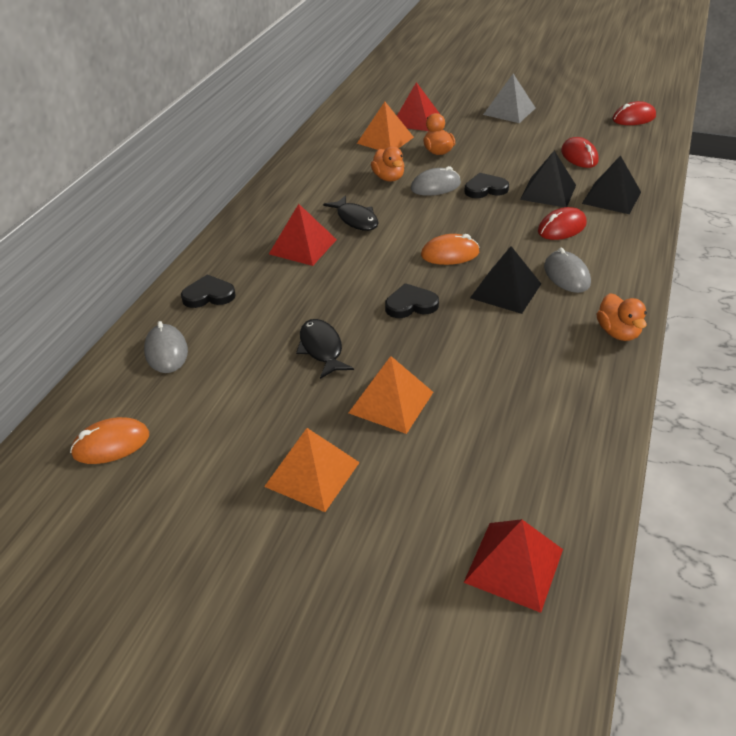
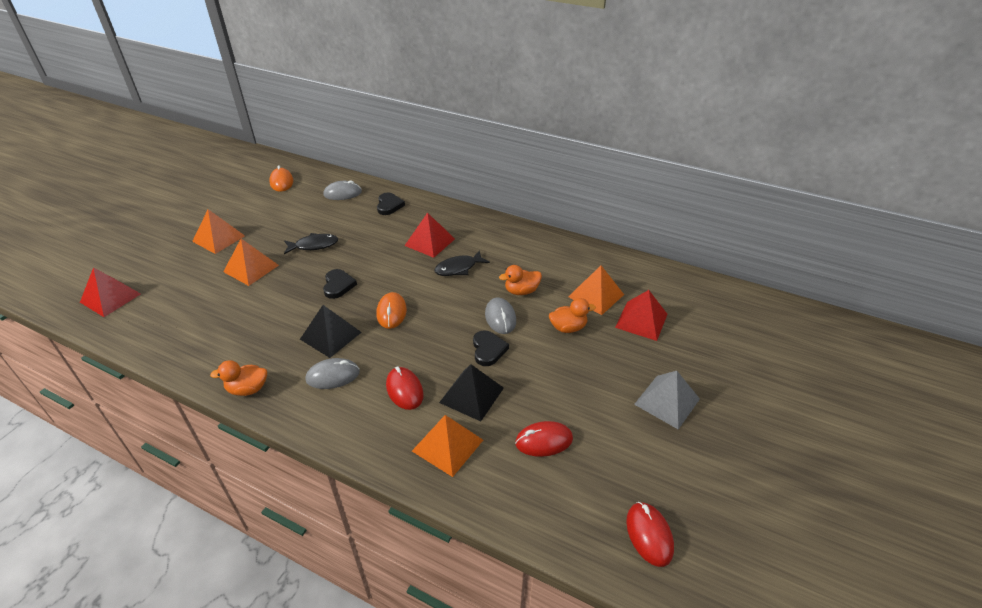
camera: 95 degrees right, 0 degrees up
(611, 197) = (447, 445): black pyramid -> orange pyramid

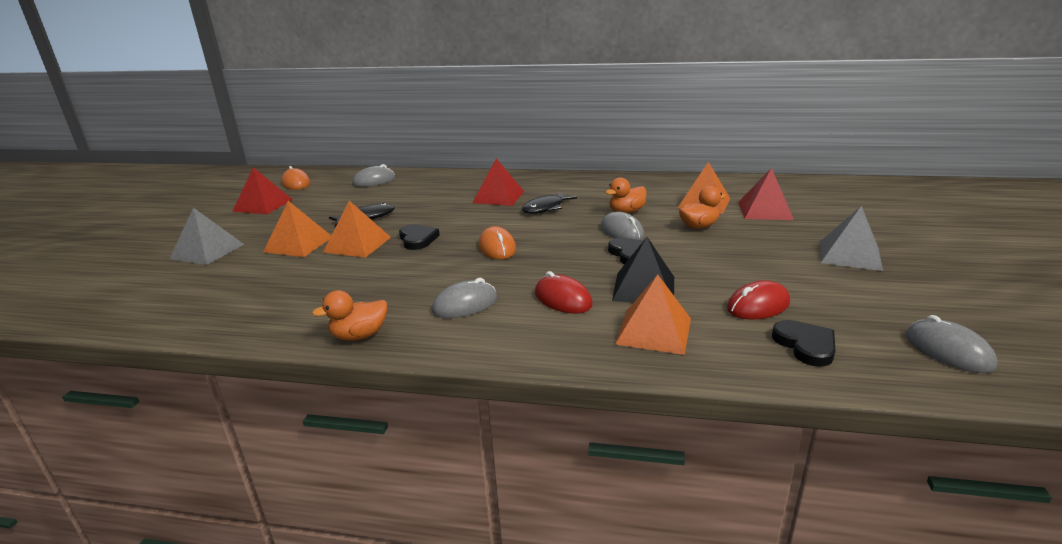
camera: 15 degrees left, 15 degrees down
(110, 298) = (112, 296): red pyramid -> red pyramid (263, 205)
(186, 260) = (207, 251): none -> grey pyramid
(219, 238) = (242, 230): orange pyramid -> orange pyramid (357, 244)
(330, 335) = (437, 275): black pyramid -> none
(389, 205) = (433, 181): black heart -> black heart (805, 345)
(649, 535) = (948, 351): red mouse -> grey mouse

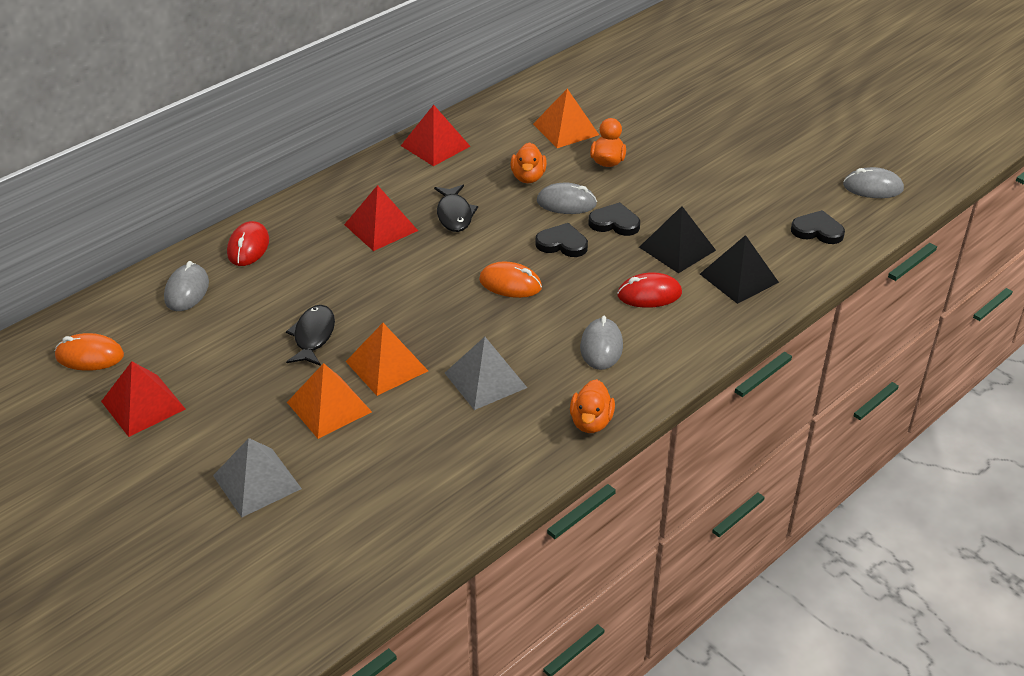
camera: 55 degrees left, 15 degrees up
(417, 239) = (426, 323): black heart -> black heart (562, 244)
(654, 331) = (739, 278): orange pyramid -> black pyramid
(758, 306) = (756, 216): red mouse -> red mouse (248, 247)
(765, 210) = (621, 113): red pyramid -> red pyramid (435, 146)
(850, 255) = (736, 133): grey pyramid -> grey pyramid (485, 380)

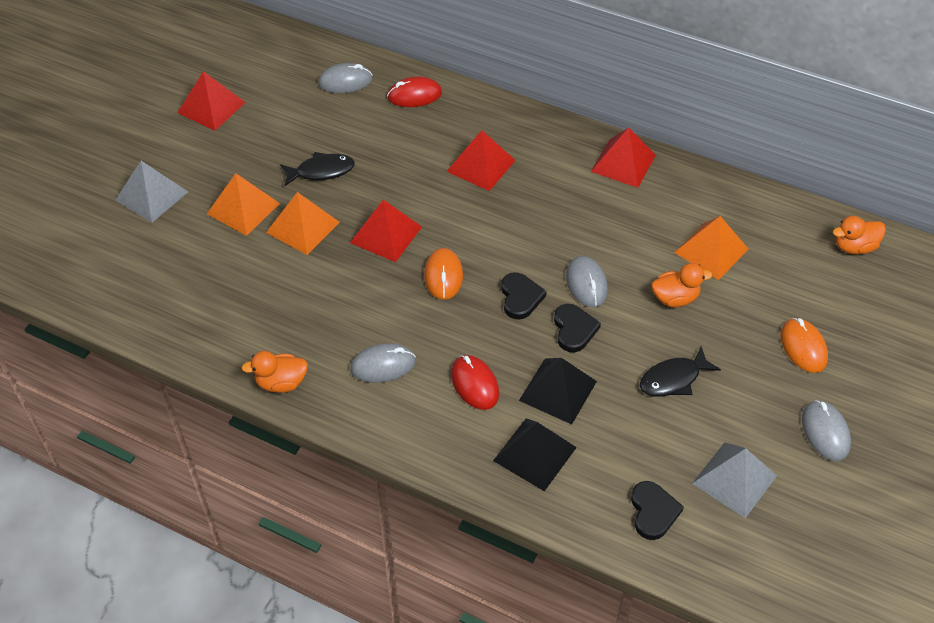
camera: 70 degrees right, 10 degrees up
(89, 356) = (252, 60): orange mouse -> orange mouse (803, 347)
(434, 309) = (386, 234): none -> red pyramid
(454, 214) = (524, 208): black fish -> black fish (673, 379)
(485, 380) = (309, 295): grey pyramid -> grey pyramid (734, 479)
(528, 177) = (612, 244): orange duck -> orange duck (854, 247)
(872, 187) = (769, 555): grey mouse -> grey mouse (825, 432)

